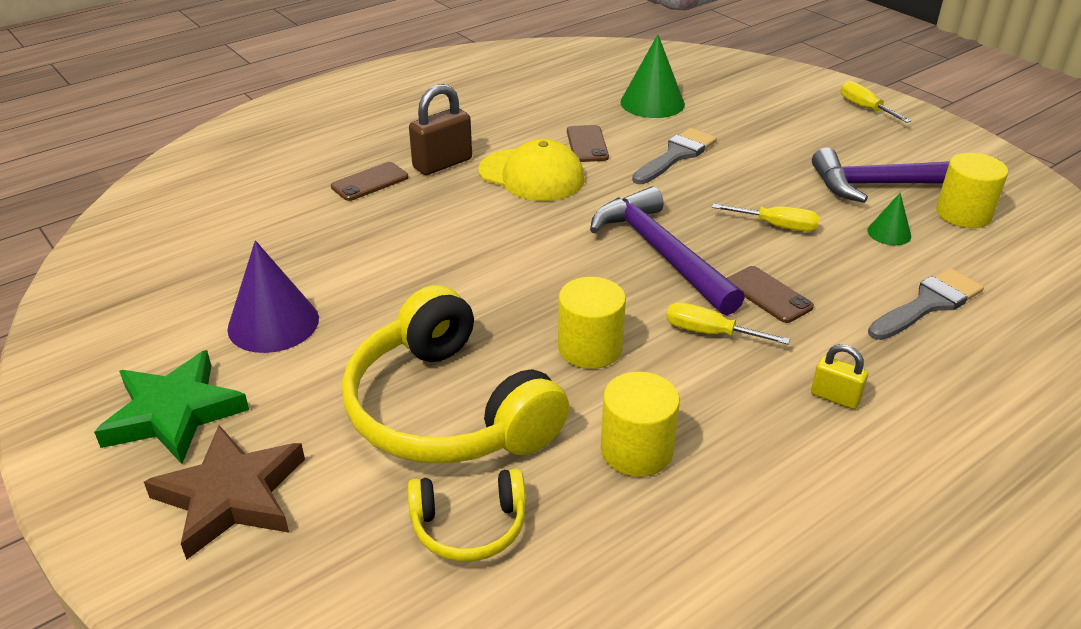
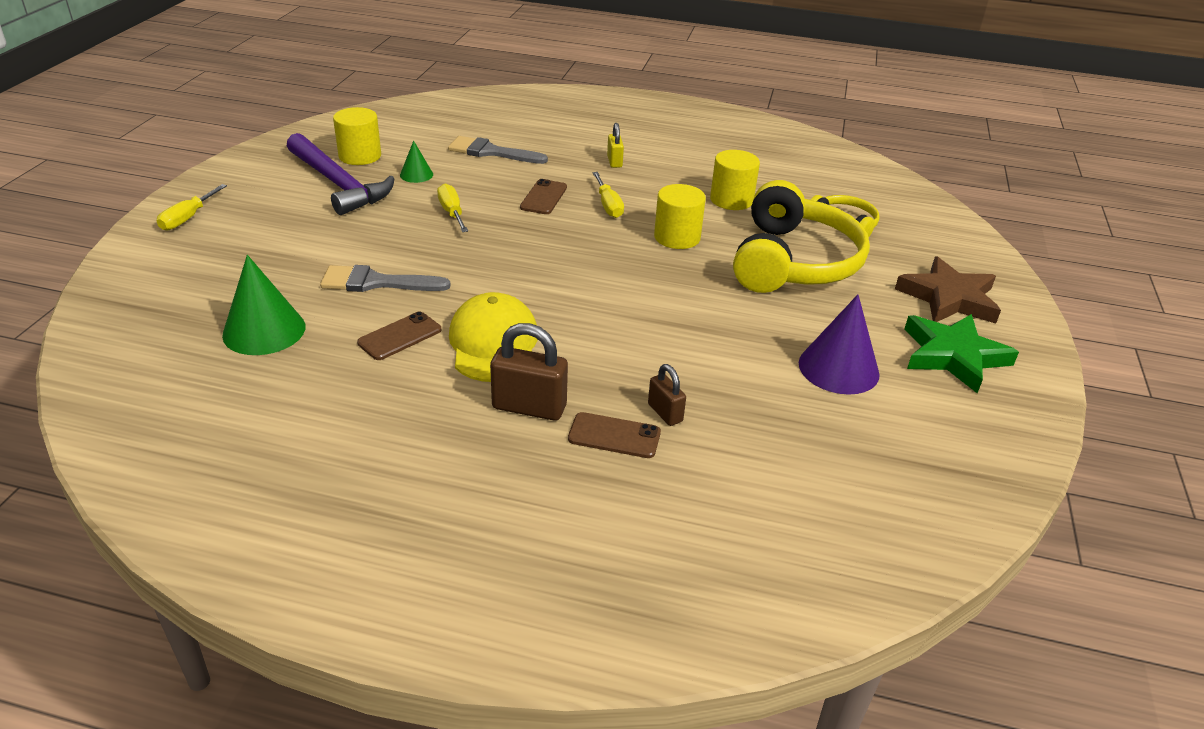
camera: 130 degrees left, 0 degrees up
(359, 211) = (665, 413): none -> brown padlock
(660, 252) = (541, 245): purple hammer -> none

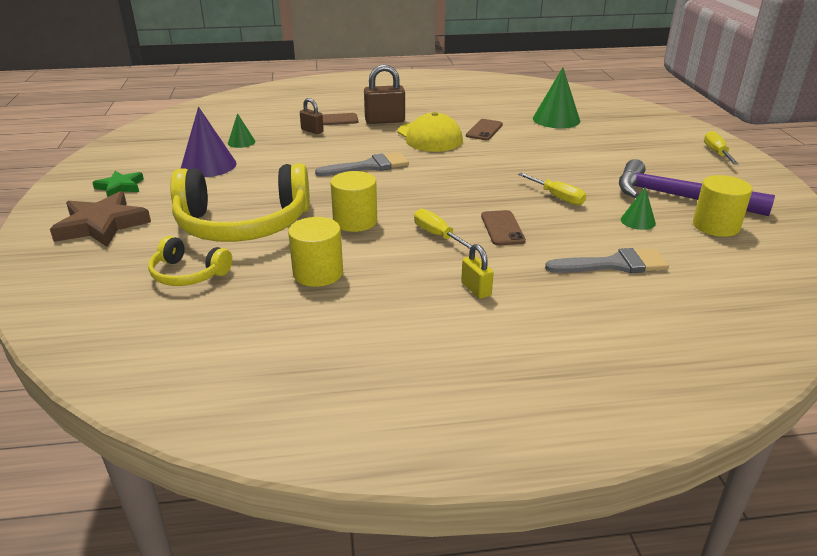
camera: 160 degrees right, 5 degrees down
(376, 282) = (536, 148): grey brush -> grey brush (369, 166)
(788, 413) = (241, 142): none -> green cone
(793, 262) = (243, 224): yellow headphones -> yellow headphones turned 90 degrees counterclockwise
(953, 356) = (120, 187): green star -> green star, size x0.59

